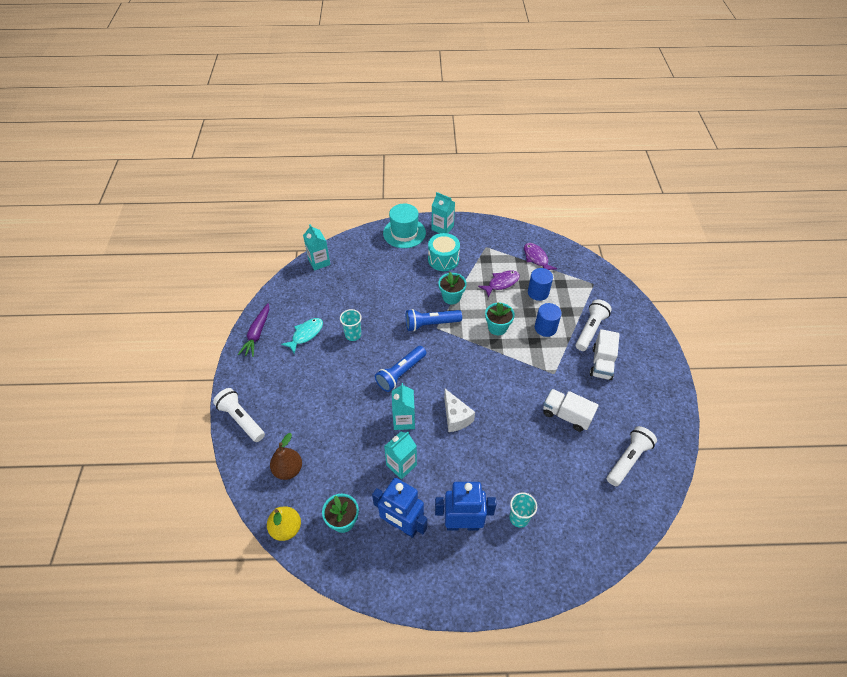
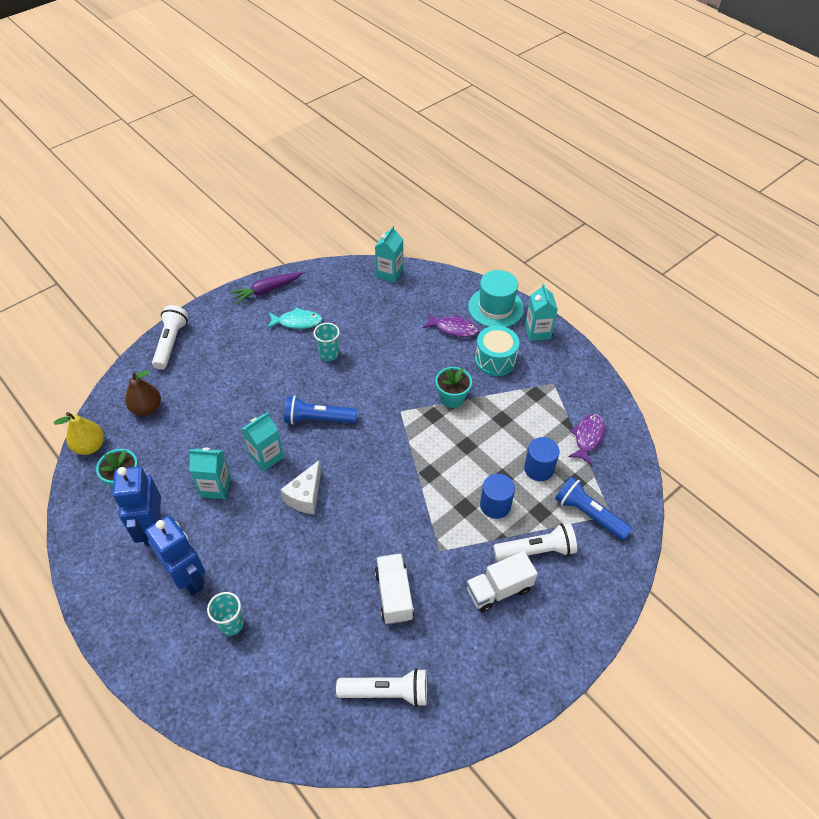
camera: 50 degrees right, 0 degrees up
(431, 324) = (400, 404): blue flashlight -> blue flashlight (589, 514)
(497, 327) = (451, 462): turquoise flower pot -> none
(501, 283) = (516, 428): purple fish -> purple fish (453, 328)

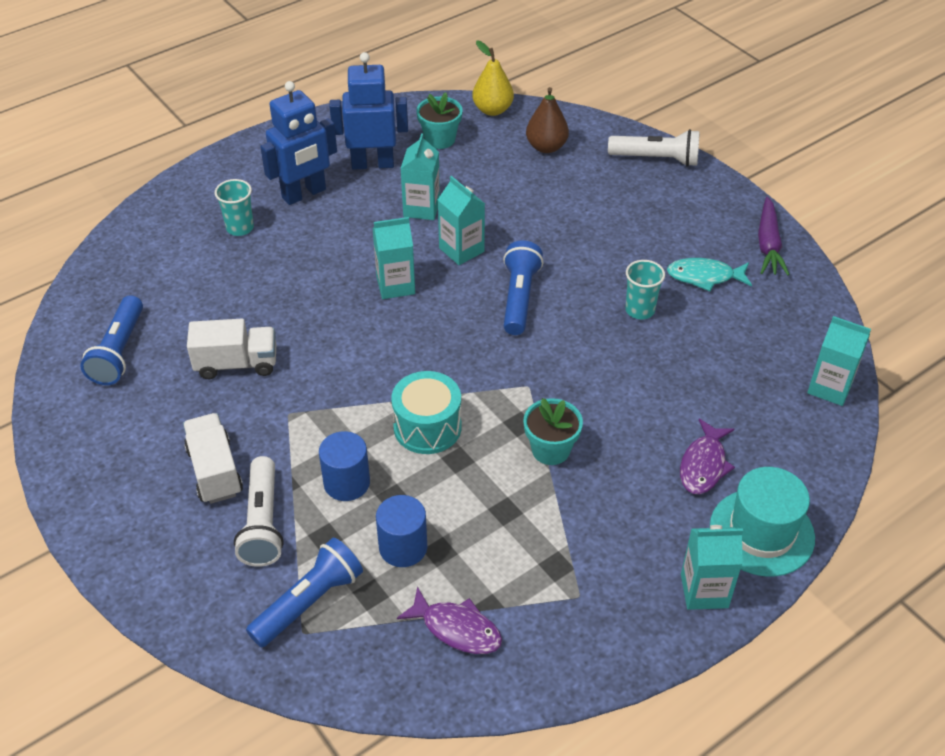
camera: 95 degrees right, 5 degrees down
(267, 290) = (768, 244): purple carrot -> purple carrot turned 150 degrees counterclockwise
(297, 322) = (704, 277): turquoise fish -> turquoise fish turned 90 degrees clockwise
(305, 496) = (395, 285): white cheese -> turquoise carton
(387, 692) = (119, 351): white flashlight -> blue flashlight
(495, 360) = (633, 516): turquoise drum -> turquoise drum (427, 427)

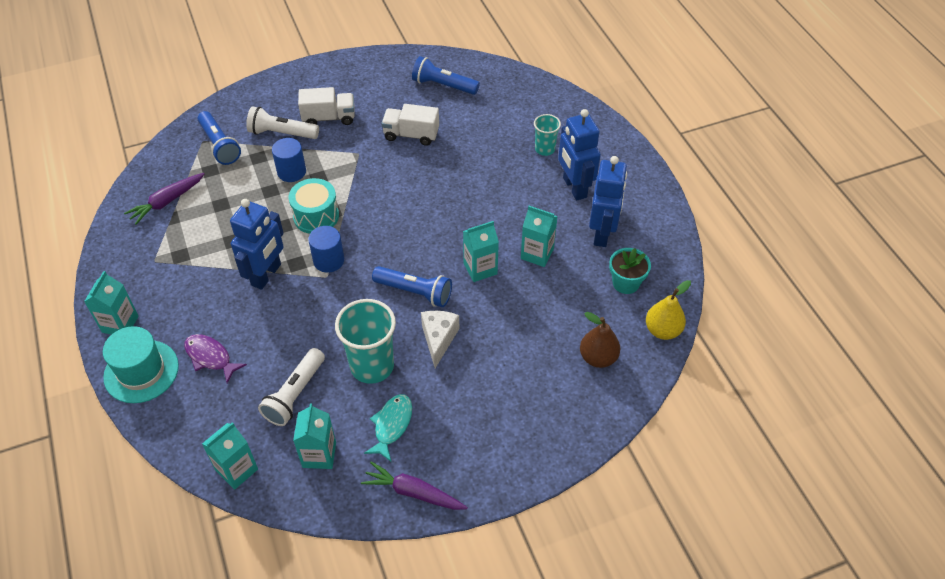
camera: 105 degrees right, 5 degrees up
(237, 363) = (411, 135): white truck -> white truck turned 90 degrees clockwise
(395, 285) = (455, 223): turquoise carton -> turquoise carton (319, 455)
(403, 547) = (232, 189): blue cylinder -> blue cylinder (328, 260)
(457, 629) = (167, 202): purple fish -> purple carrot
(550, 450) = (266, 275): turquoise flower pot -> blue robot
(578, 264) = (439, 339): none -> white cheese
(640, 310) = (372, 366): turquoise cup -> turquoise cup, size x1.80
(656, 159) = (559, 442): white flashlight -> white flashlight (295, 394)

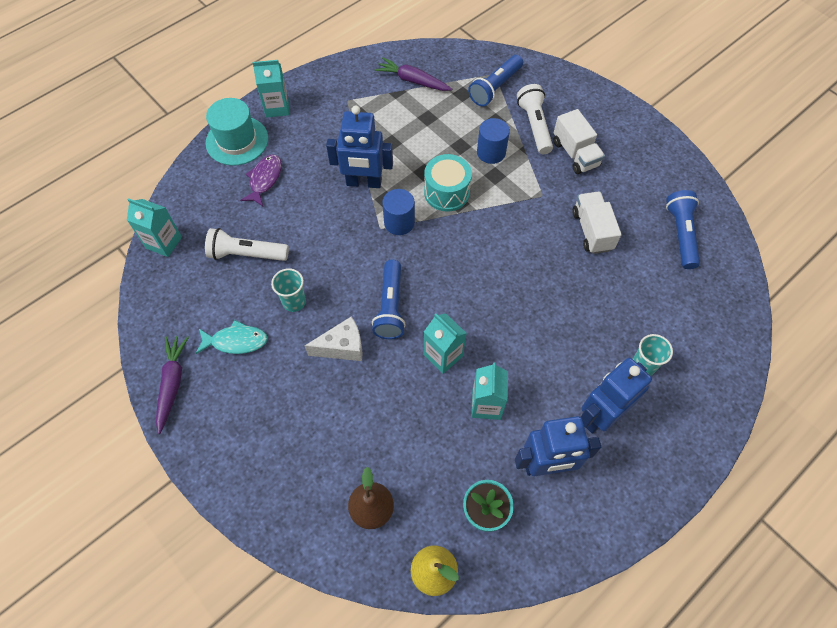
camera: 70 degrees right, 10 degrees up
(319, 455) = (192, 295): turquoise carton -> none
(372, 366) = (294, 302): turquoise cup -> turquoise cup, size x0.55

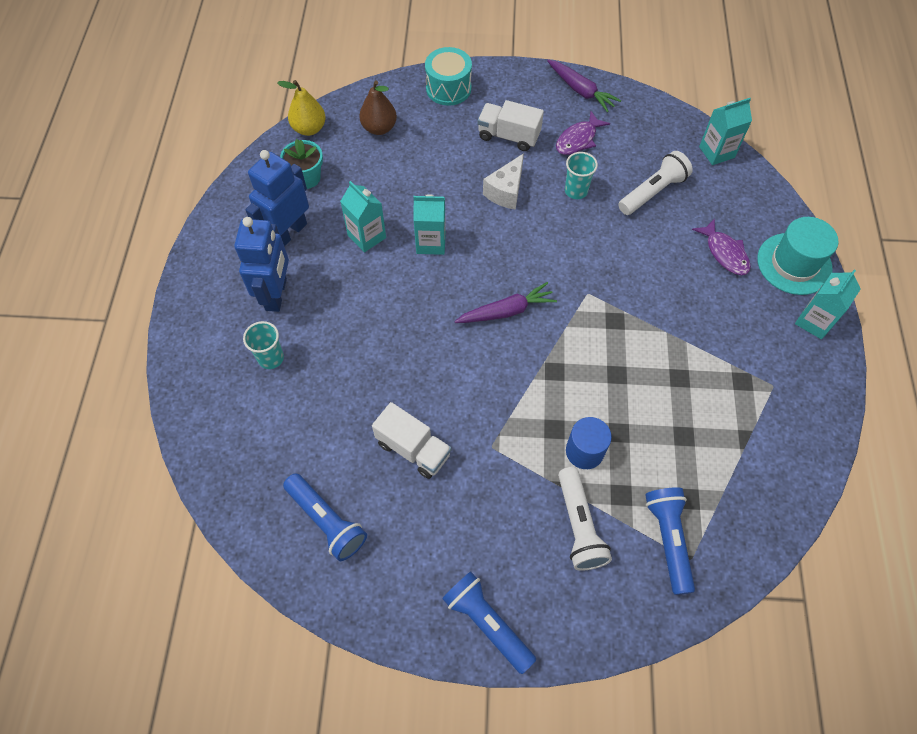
camera: 135 degrees right, 0 degrees up
(236, 341) = (578, 139): turquoise fish -> purple fish
(364, 183) = (650, 319): blue robot -> none
(390, 307) = (506, 243): blue flashlight -> blue flashlight (487, 623)
(399, 222) = (579, 311): blue cylinder -> none
(413, 81) = (751, 467): purple carrot -> purple carrot (506, 311)
(446, 192) = (575, 372): turquoise drum -> turquoise drum (448, 88)
(534, 126) = (579, 525): white flashlight -> white flashlight turned 45 degrees clockwise
(575, 154) = (506, 527): white truck -> white truck (508, 136)

